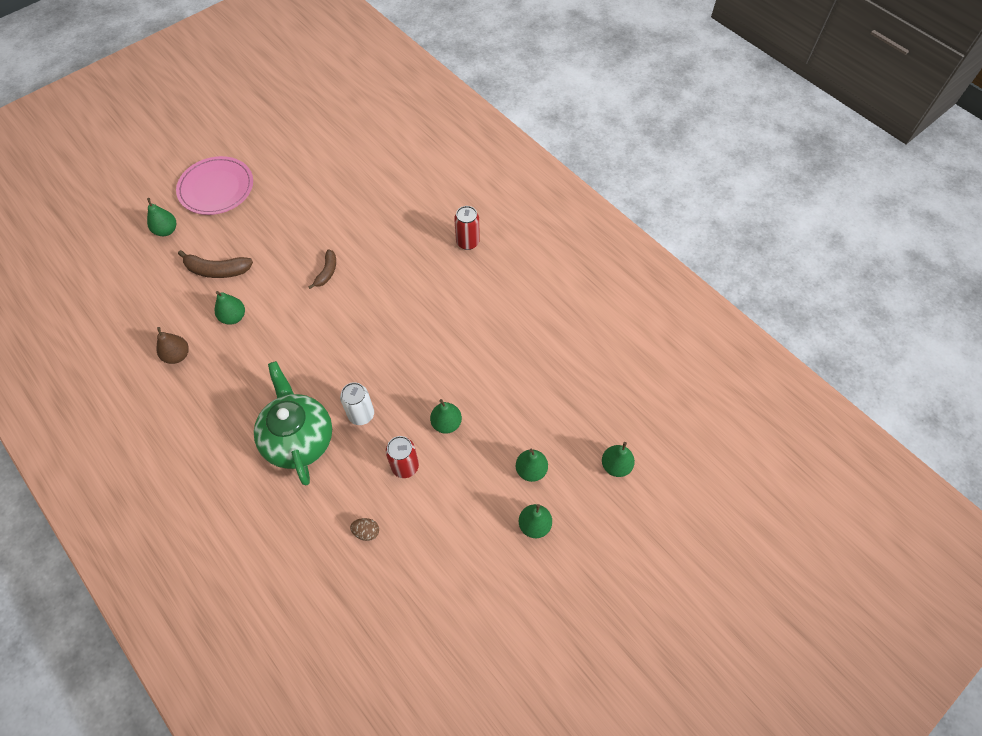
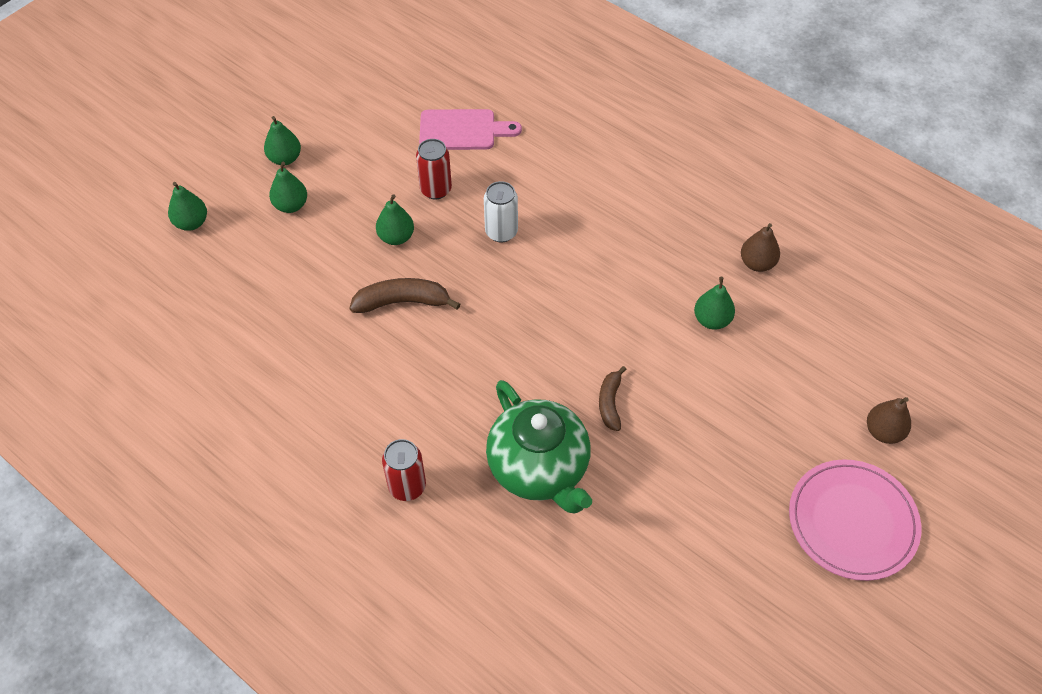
camera: 170 degrees right, 5 degrees down
(166, 230) = (883, 432): green pear -> brown pear
(217, 270) = (770, 381): brown banana -> brown banana (402, 302)
(299, 439) = (565, 198): green teapot -> green teapot (539, 468)
(366, 532) = (462, 130): brown egg -> pink cutting board

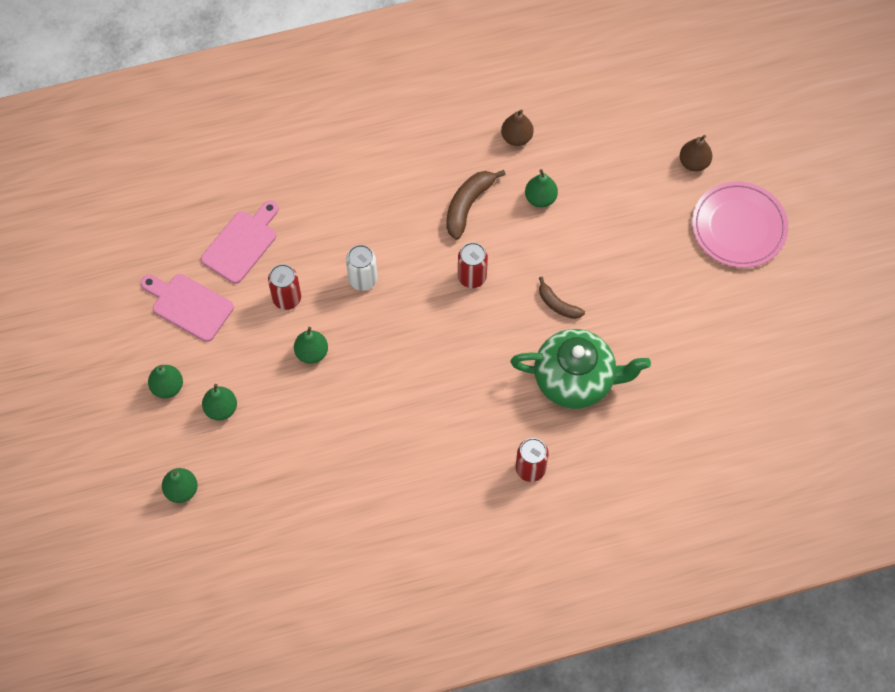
camera: 55 degrees left, 10 degrees up
(374, 129) = (189, 305): none -> pink cutting board
(402, 302) = (375, 383): brown banana -> brown banana (468, 205)
(577, 313) = (472, 277): none -> red can

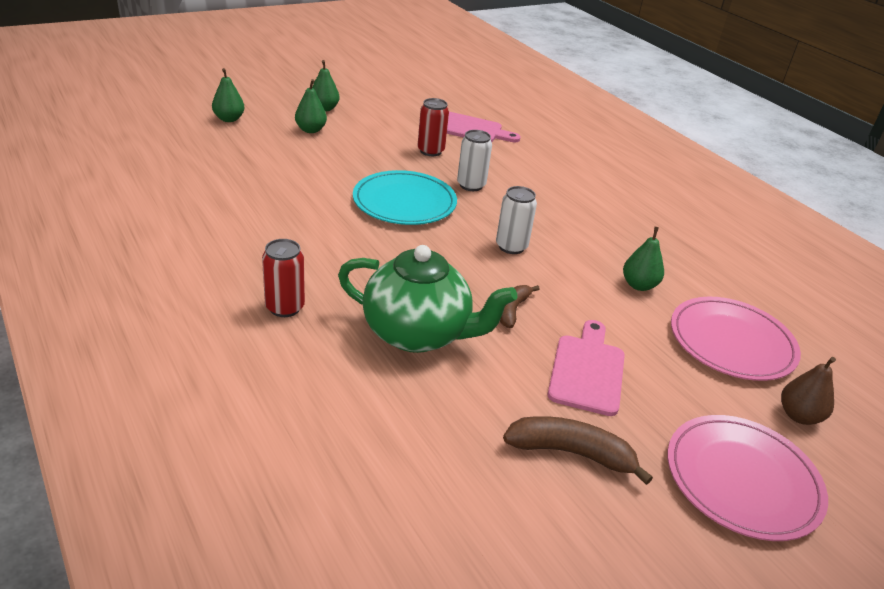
camera: 70 degrees right, 30 degrees down
(189, 305) = (402, 112): pink cutting board -> pink cutting board (587, 370)
(312, 353) = (381, 165): green pear -> none
(385, 347) = (404, 202): none -> turquoise plate
(468, 205) = (592, 238): brown banana -> brown banana (571, 453)
(472, 277) = (511, 246): red can -> white can
(516, 137) = (697, 262): brown pear -> none
(575, 379) = (418, 333): green teapot -> green teapot turned 60 degrees counterclockwise
(617, 165) = (731, 342): none -> pink plate

